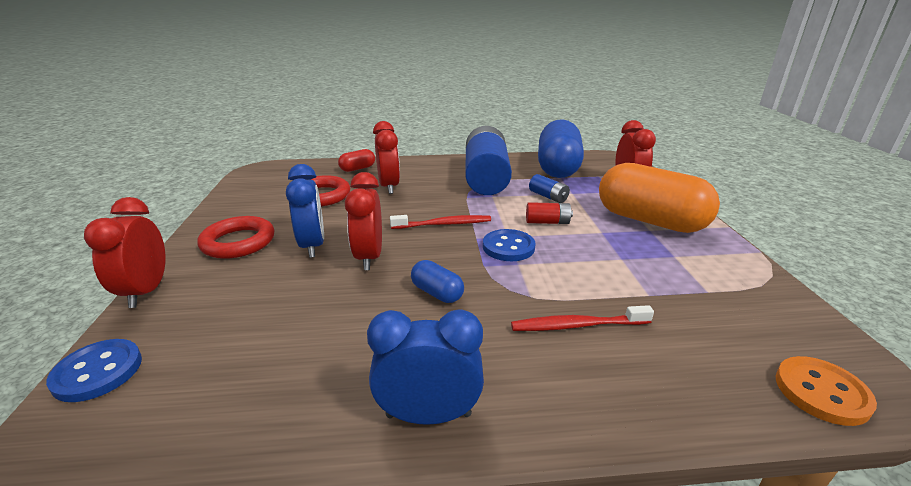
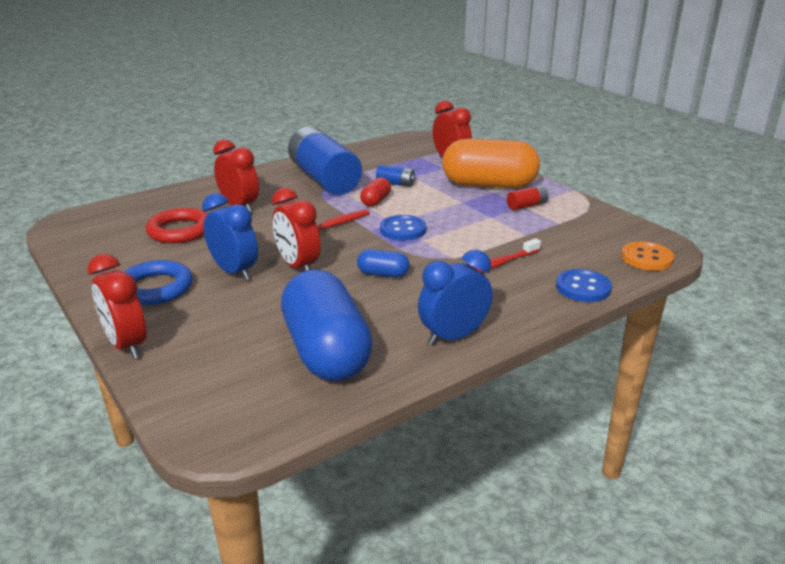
camera: 30 degrees left, 0 degrees up
(98, 372) = (180, 398): blue button -> blue button (583, 288)
(238, 242) = (155, 288): red ring -> blue ring
(357, 169) = (182, 197): red capsule -> red capsule (375, 201)
(547, 222) = (414, 204): red battery -> red battery (527, 206)
(557, 168) = (379, 156): blue capsule -> blue capsule (326, 351)

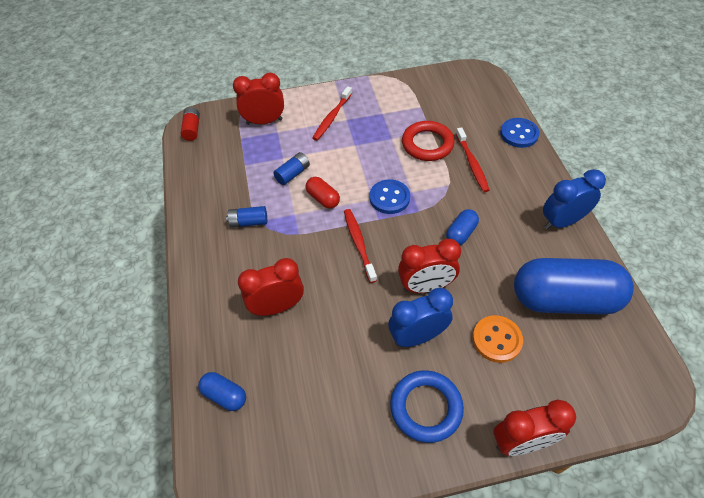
camera: 65 degrees left, 25 degrees up
(147, 206) = (225, 395): none -> blue capsule
(180, 231) = (308, 370): red ring -> red ring (427, 144)
(324, 179) = (248, 222): blue battery -> blue battery, size x0.40
(453, 336) = (562, 221): blue clock -> blue clock turned 75 degrees clockwise
(489, 185) = (332, 117): orange capsule -> red toothbrush
(527, 206) = (383, 111): red battery -> red battery (192, 129)
(646, 258) = (491, 88): orange button -> orange button (497, 339)

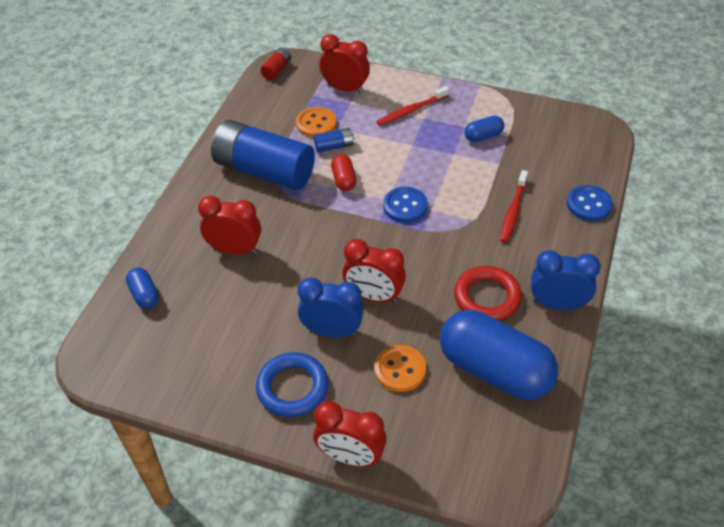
camera: 30 degrees right, 5 degrees down
(248, 222) = (264, 171): blue battery -> blue battery, size x2.47
(262, 161) = (316, 124): none -> orange button
(359, 244) = (344, 233): red toothbrush -> none
(427, 144) = (484, 174): red ring -> red ring (487, 297)
(461, 233) = (446, 267): blue capsule -> blue capsule (483, 136)

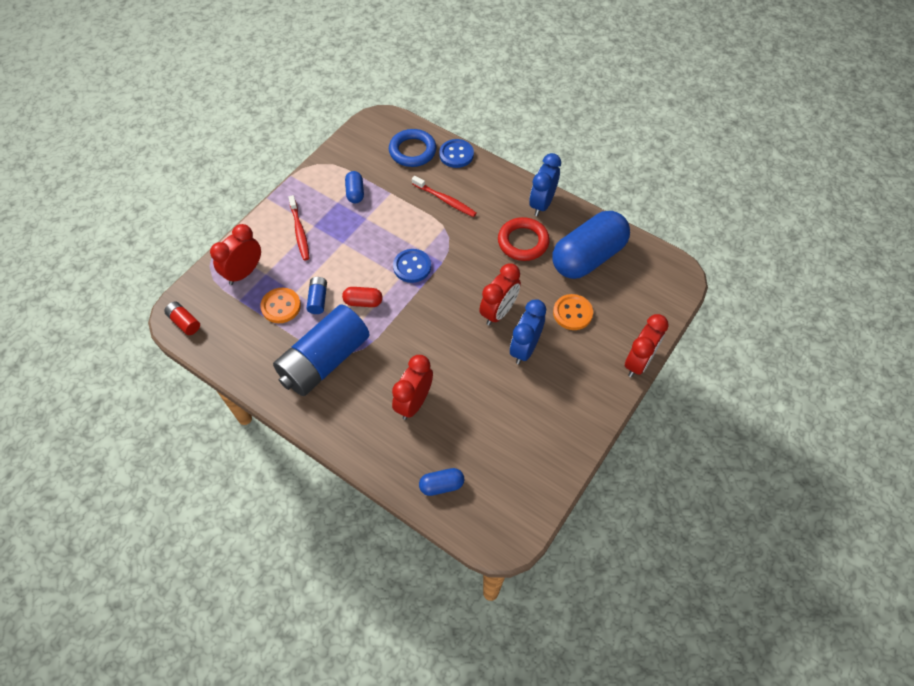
camera: 75 degrees left, 10 degrees up
(292, 388) = (571, 387): blue ring -> blue ring (412, 151)

